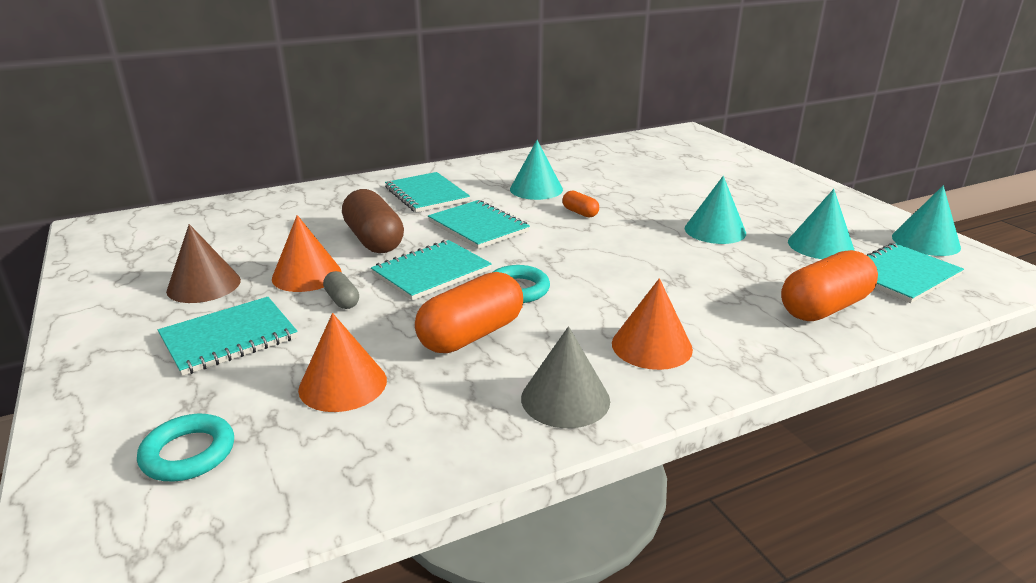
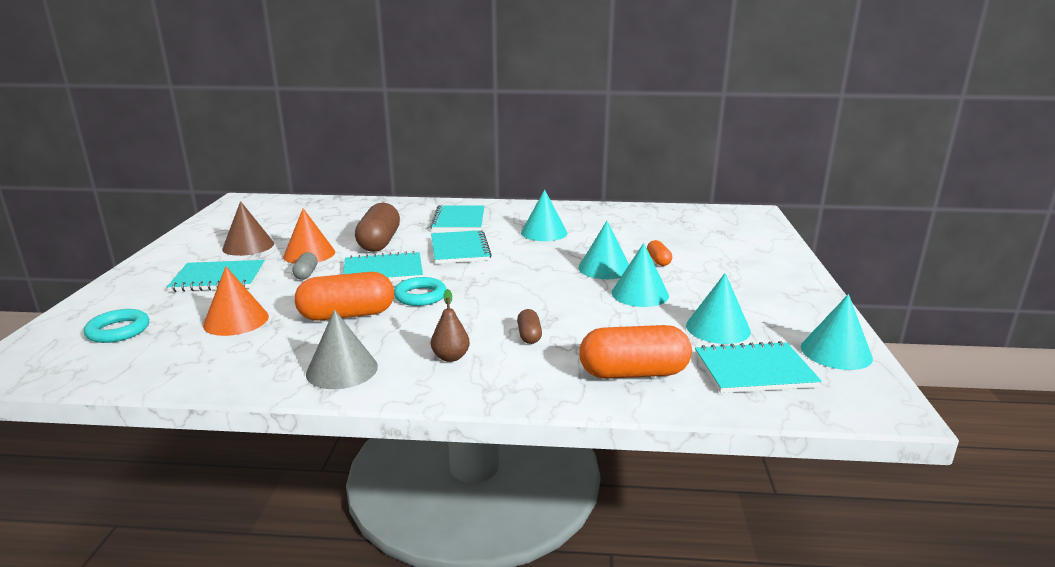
camera: 30 degrees right, 5 degrees down
(580, 213) = (550, 256): orange capsule -> orange capsule (658, 261)
(647, 213) = (604, 268): none -> turquoise cone
(651, 346) = (450, 357): orange cone -> brown pear
(687, 299) = (529, 335): none -> brown capsule

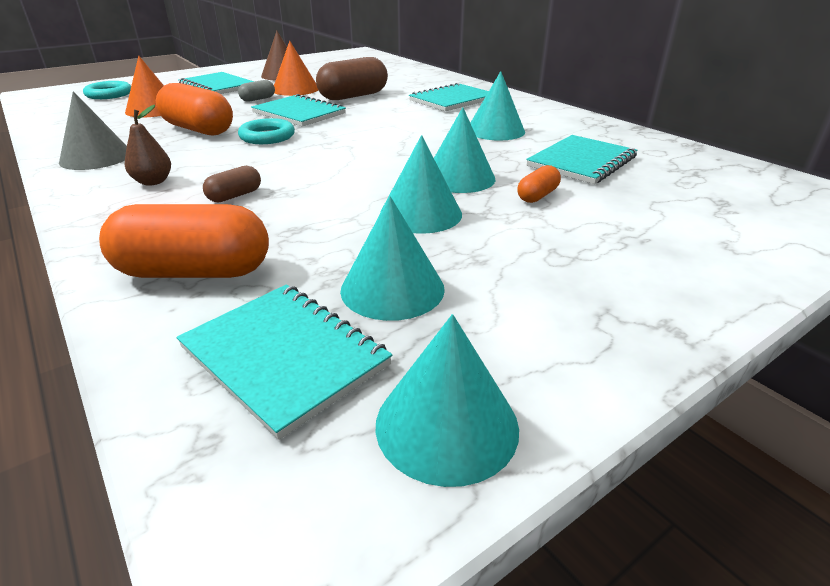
camera: 50 degrees right, 10 degrees up
(460, 249) = (389, 118): turquoise notebook -> turquoise notebook (582, 162)
(633, 373) = (194, 272): orange capsule -> orange capsule turned 45 degrees counterclockwise

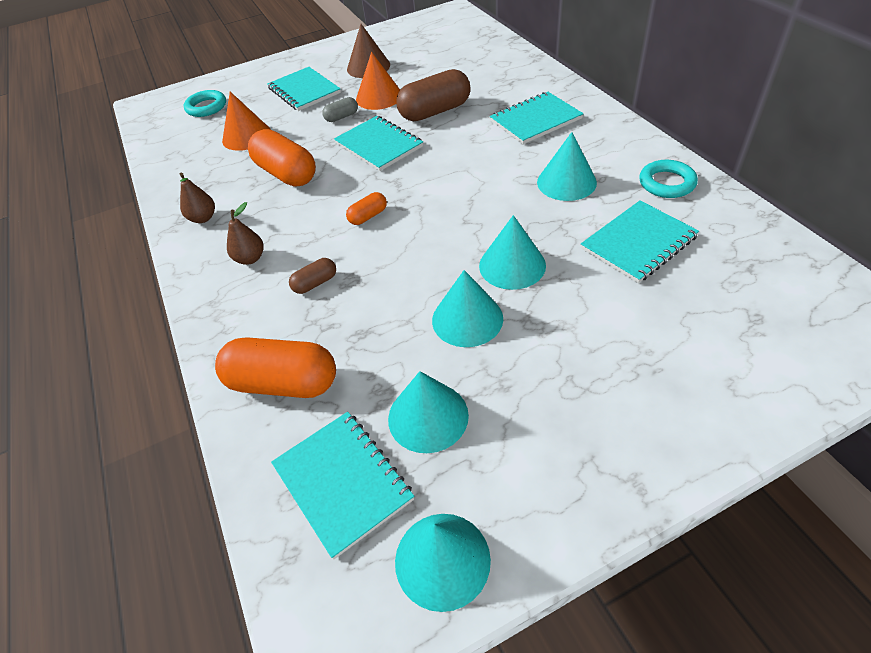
camera: 15 degrees right, 15 degrees up
(96, 157) = (203, 218): grey cone -> brown pear
(267, 136) = (347, 188): turquoise ring -> turquoise ring (666, 183)
(537, 196) = (578, 298): orange capsule -> orange capsule (368, 216)

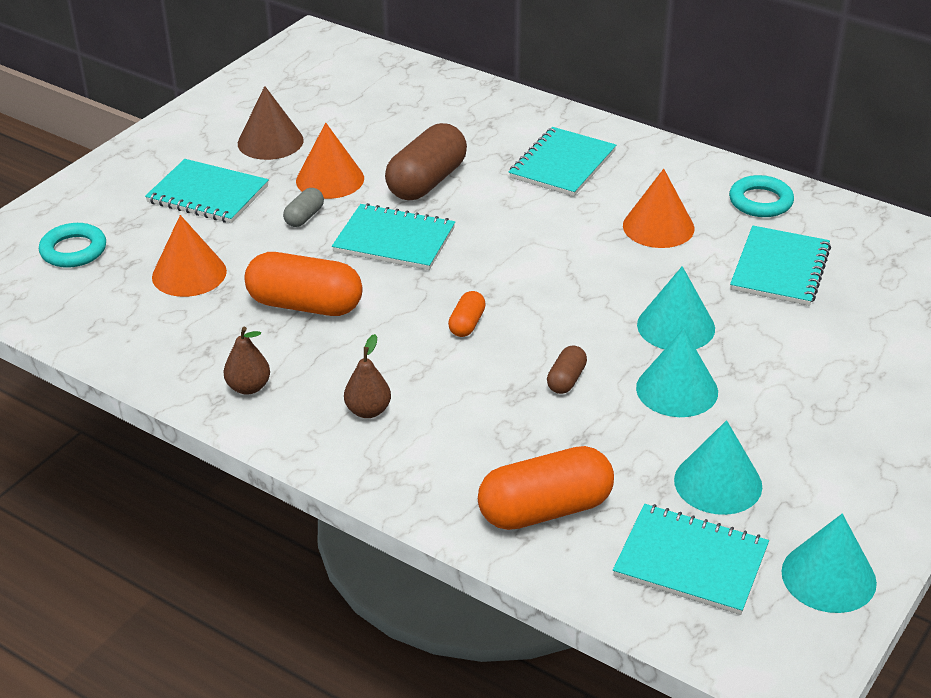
camera: 35 degrees left, 10 degrees down
(315, 283) = (478, 410): brown capsule -> brown capsule (566, 380)
(566, 182) = (658, 227): turquoise cone -> orange cone

